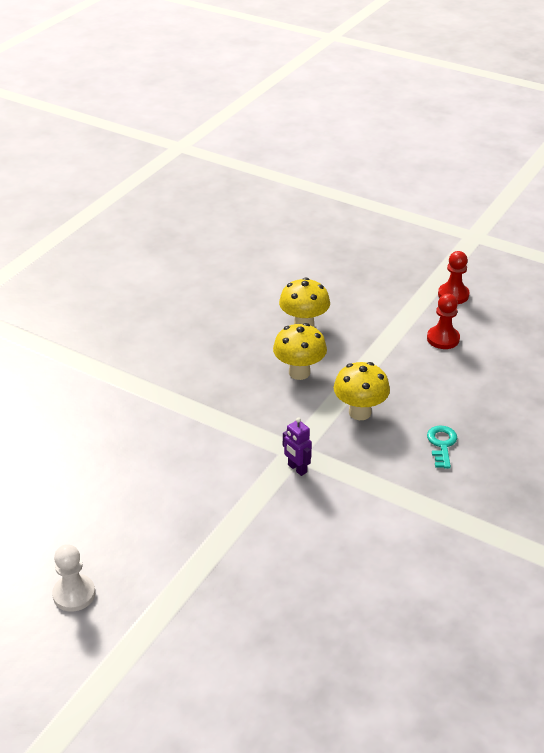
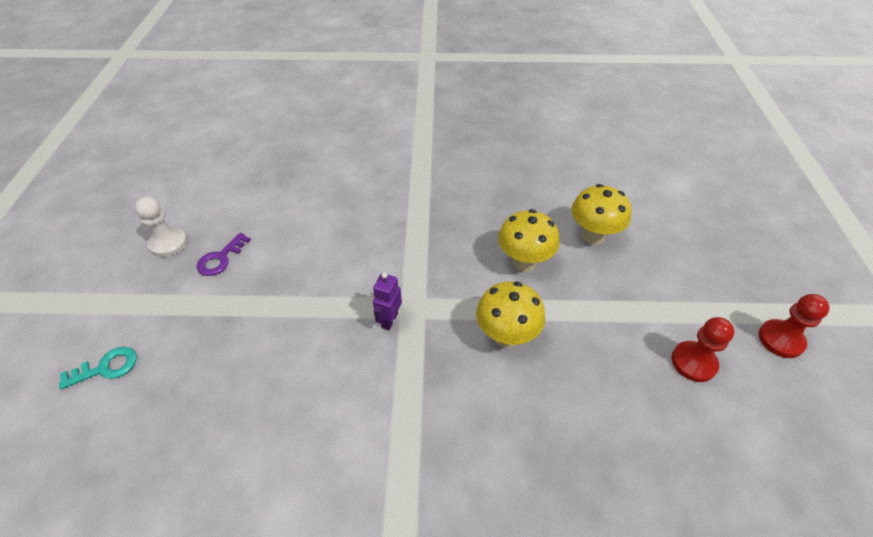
camera: 60 degrees right, 10 degrees up
(132, 558) = (221, 258): none -> purple key
(442, 444) = (514, 439): turquoise key -> turquoise key (106, 368)

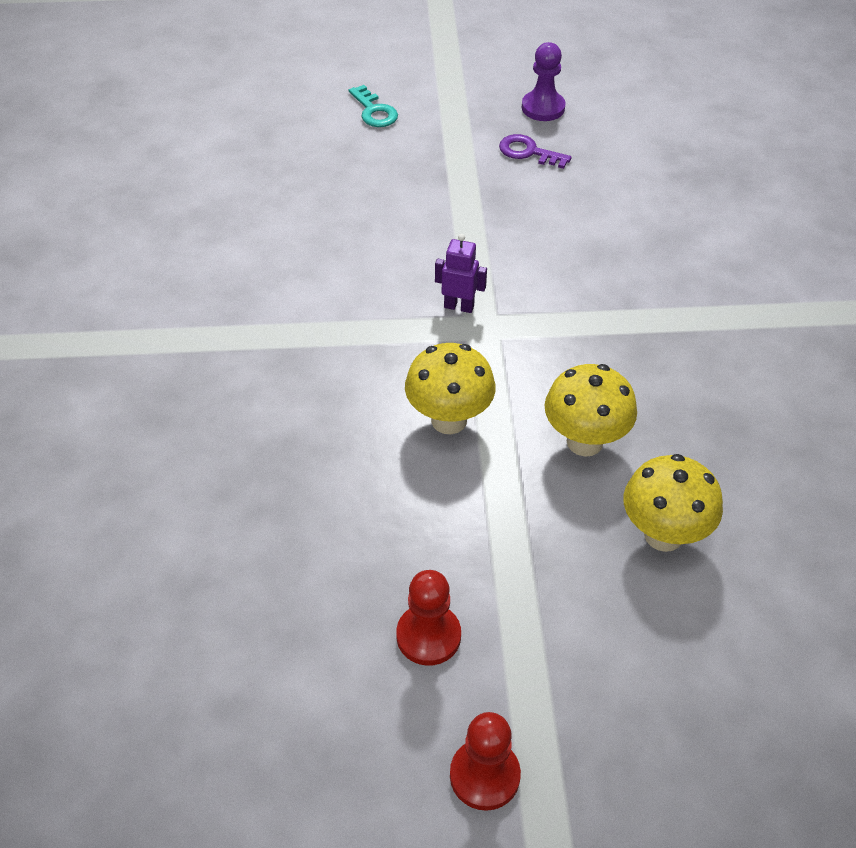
camera: 85 degrees right, 0 degrees up
(168, 243) = (543, 108): white pawn -> purple pawn

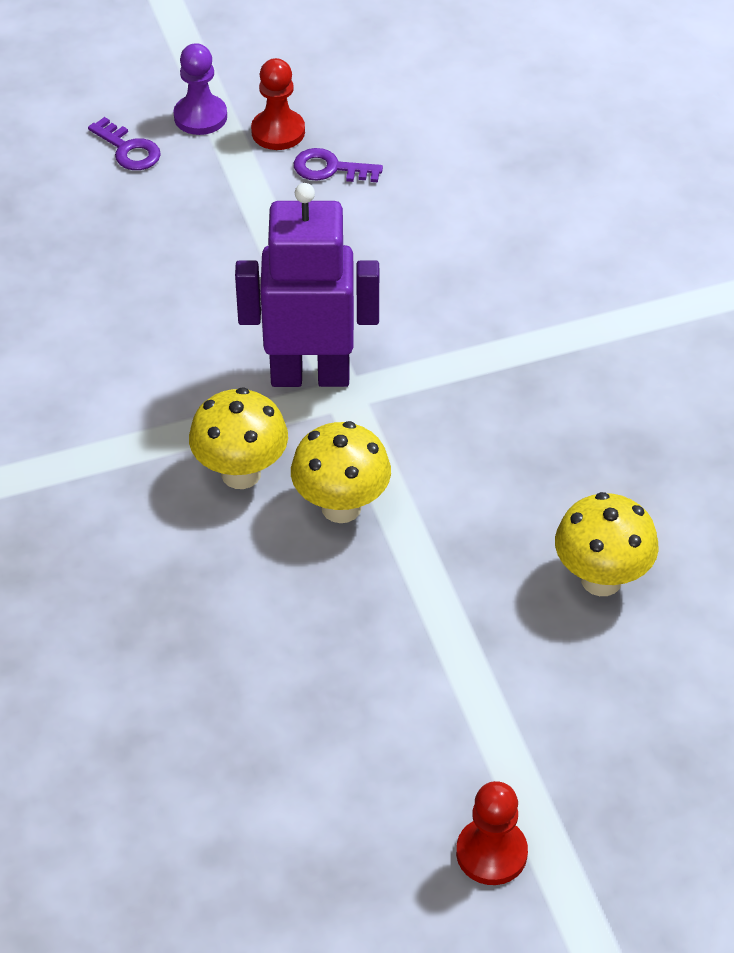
camera: 15 degrees left, 0 degrees up
(374, 111) = (128, 150): turquoise key -> purple key
(428, 636) = (393, 736): red pawn -> red pawn (278, 132)
(459, 306) = (310, 375): purple robot -> purple robot, size x2.34
(543, 108) = (330, 107): purple pawn -> purple pawn (200, 117)
(584, 442) = (493, 499): yellow mushroom -> yellow mushroom (241, 473)

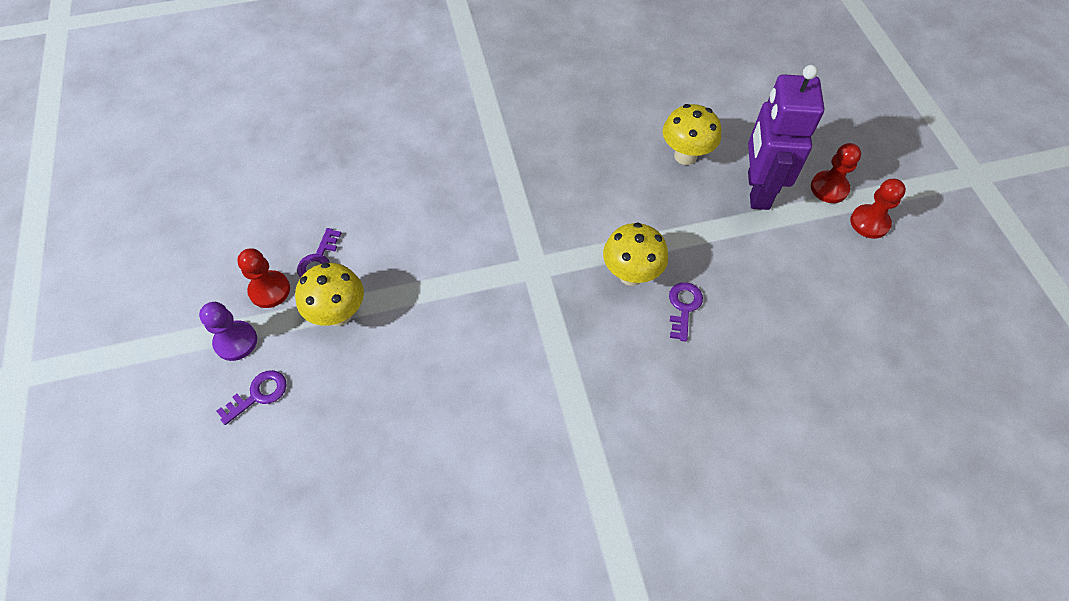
camera: 85 degrees left, 10 degrees up
(241, 473) = (601, 329): yellow mushroom -> yellow mushroom (339, 314)
(287, 573) = (683, 307): none -> purple key
(310, 375) = (517, 284): purple robot -> purple robot (757, 190)
(564, 796) = (829, 188): none -> red pawn

